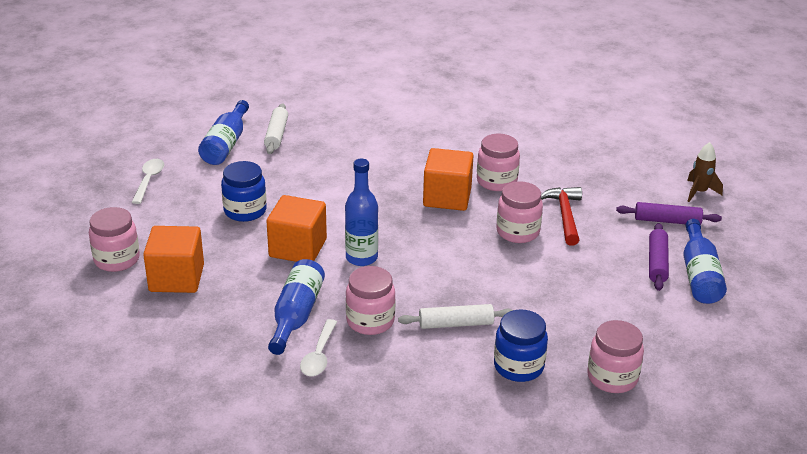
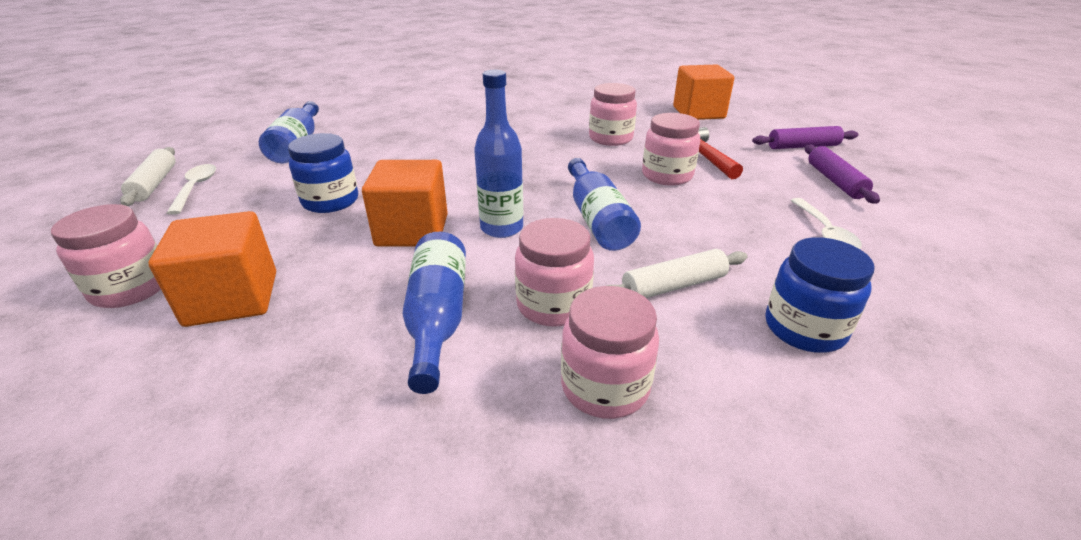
camera: 15 degrees left, 0 degrees up
(276, 135) = (355, 131): white rolling pin -> white rolling pin (154, 184)
(319, 355) = (498, 377): white spoon -> white spoon (825, 232)
(447, 197) = (569, 157): orange cube -> orange cube (698, 113)
(612, 377) = (936, 317): pink jar -> pink jar (605, 387)
(699, 192) = (805, 123): brown rocket -> none
(699, 275) = (888, 185): blue bottle -> blue bottle (597, 219)

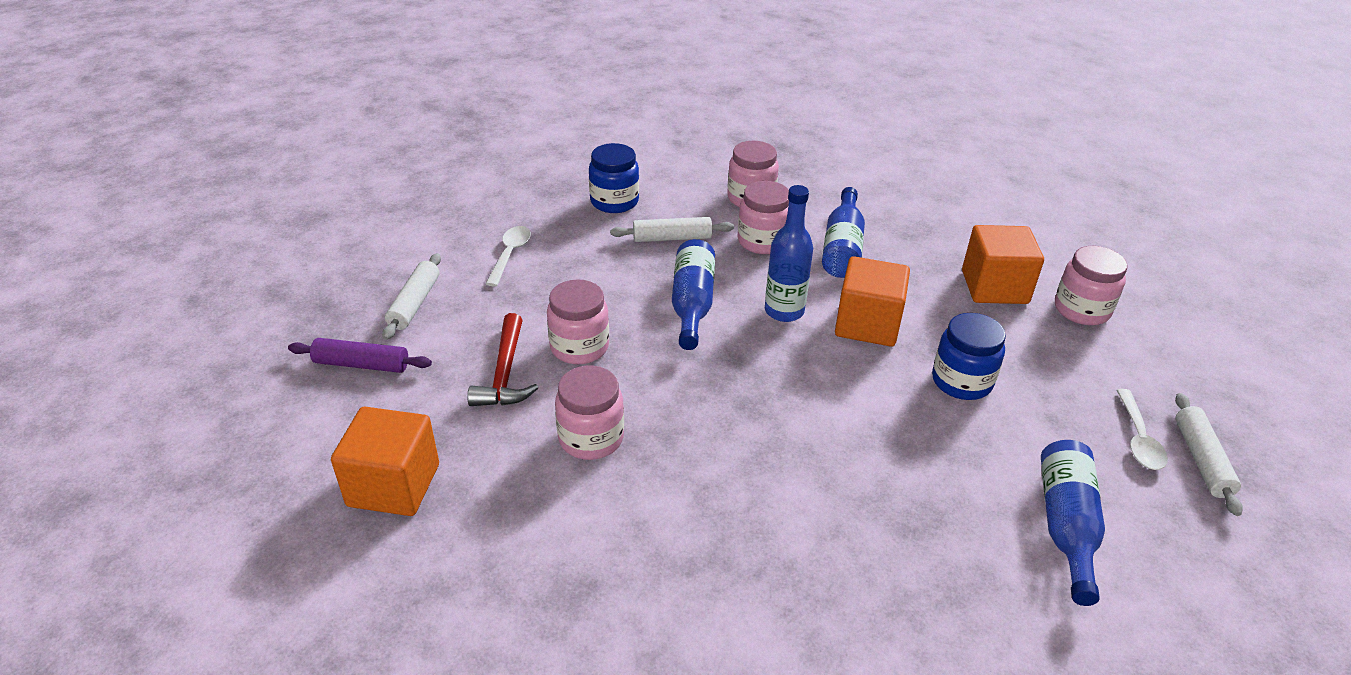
camera: 165 degrees left, 5 degrees up
(835, 181) = (414, 303): purple rolling pin -> white rolling pin

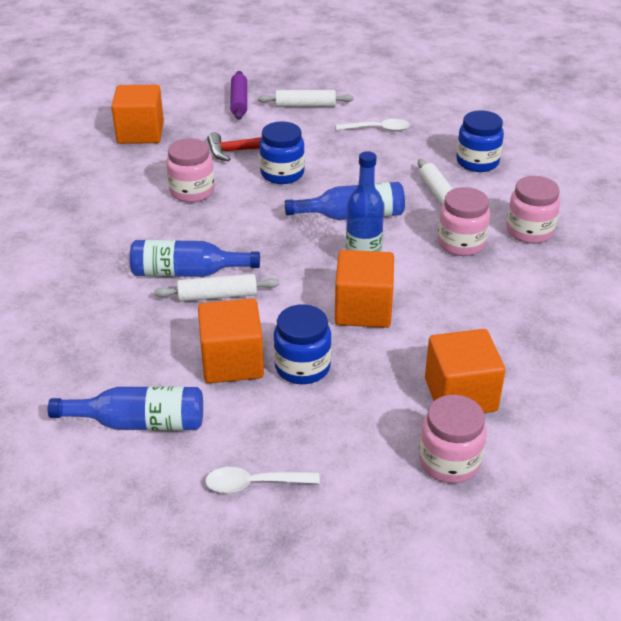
camera: 80 degrees right, 0 degrees up
(579, 347) = (282, 174): pink jar -> blue jar
(842, 247) = (477, 290): blue bottle -> blue bottle (187, 272)
(956, 435) = (232, 362): none -> orange cube
(1201, 460) = (234, 529): white rolling pin -> white rolling pin (217, 296)

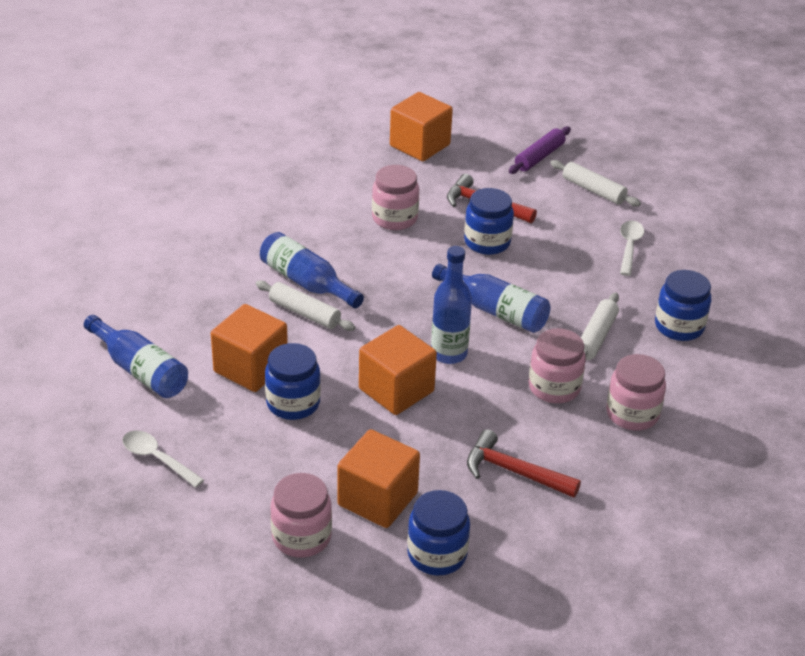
camera: 40 degrees right, 0 degrees up
(378, 129) = (629, 247): white spoon -> white spoon turned 120 degrees counterclockwise
(516, 314) = (513, 471): none -> red hammer
(552, 405) = (437, 554): none -> blue jar

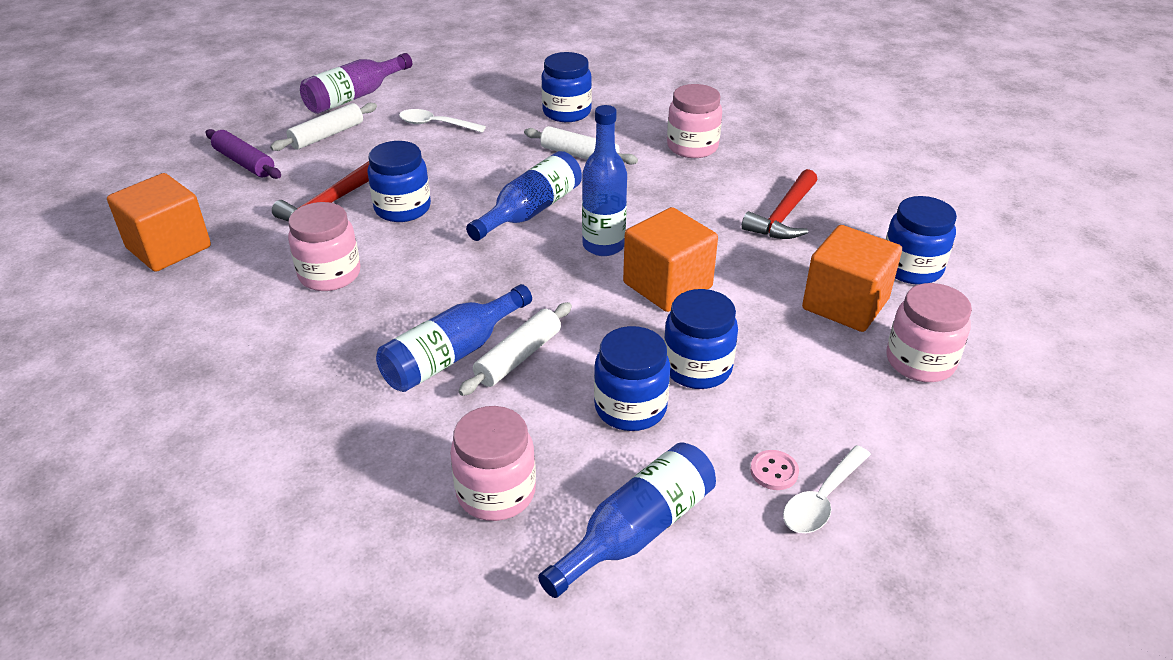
camera: 85 degrees left, 0 degrees up
(184, 437) = (774, 471): none -> pink button
(251, 368) = (630, 408): orange cube -> blue jar
(554, 387) = (657, 184): pink jar -> pink jar (496, 492)
(667, 196) = (355, 96): none -> purple bottle

